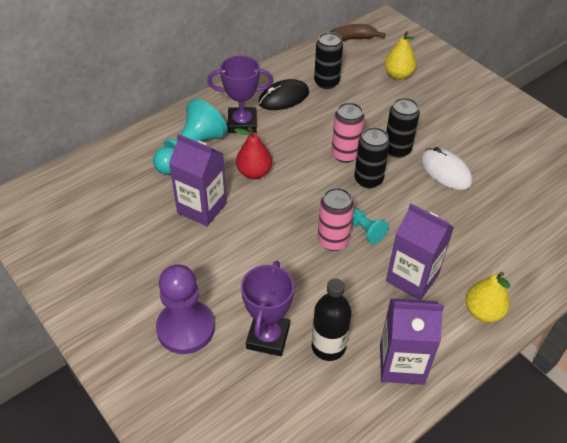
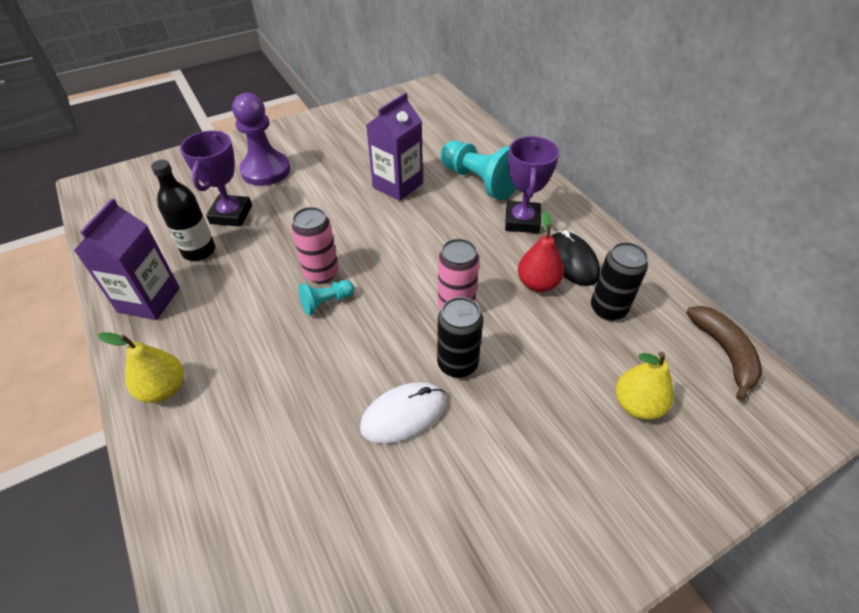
camera: 100 degrees right, 0 degrees up
(254, 172) = (439, 223): red pear -> red pear (537, 283)
(268, 337) = (231, 214): purple trophy -> purple trophy turned 75 degrees clockwise
(368, 180) = (406, 320): black can -> none
(412, 278) = (242, 331): purple carton -> none

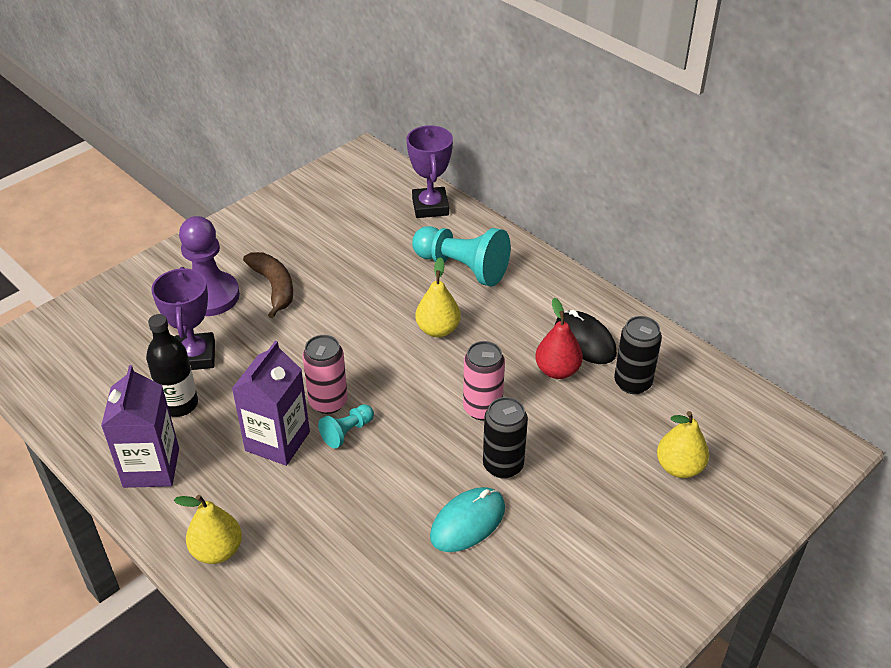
camera: 15 degrees left, 5 degrees down
(397, 185) = (372, 288): purple carton -> purple carton (277, 441)
(403, 414) = (468, 522): white mouse -> turquoise mouse
(440, 228) = (438, 329): none -> yellow pear
(522, 221) = (522, 306): purple trophy -> purple trophy (430, 207)
(724, 352) = (747, 403): brown banana -> brown banana (274, 287)

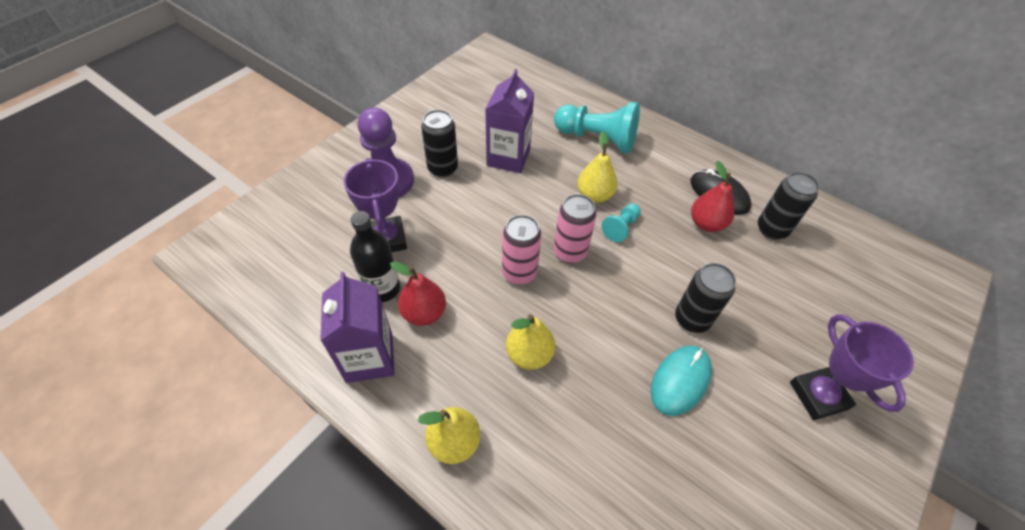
camera: 10 degrees left, 10 degrees up
(216, 432) = (424, 313): none -> red pear
(274, 287) = (442, 168): brown banana -> black can
(277, 441) = (483, 317): purple carton -> purple carton (508, 157)
(347, 432) = (544, 301): turquoise pawn -> turquoise pawn (621, 227)
(430, 207) = (555, 89): purple trophy -> purple trophy (818, 395)
(482, 408) = (656, 265): pink can -> pink can (570, 252)
(679, 467) = (840, 304): yellow pear -> yellow pear (529, 354)

